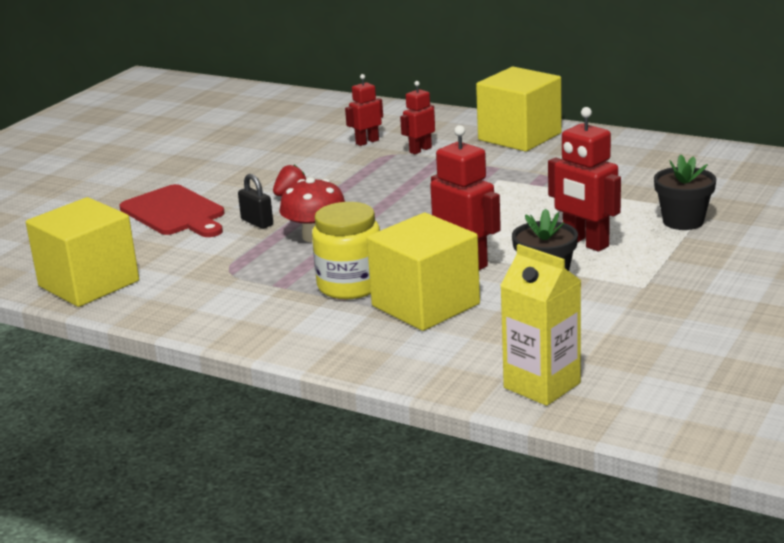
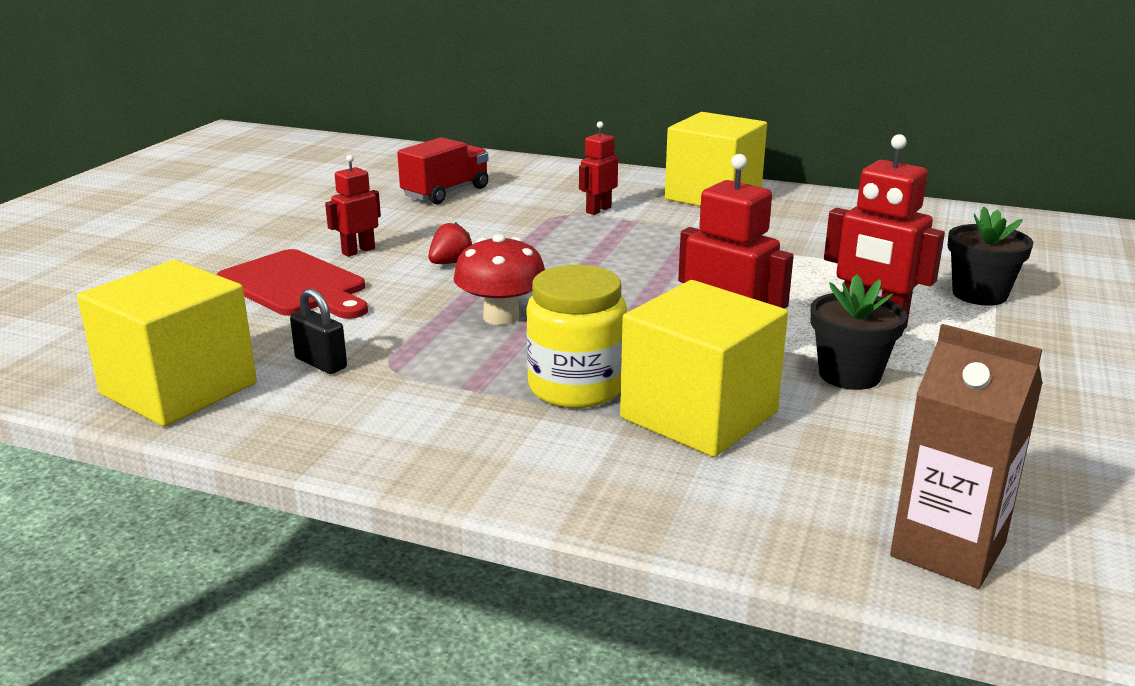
camera: 10 degrees left, 0 degrees up
(257, 222) = (414, 298): black padlock -> black padlock (321, 363)
(304, 135) = (446, 192): none -> red truck
(367, 142) = (528, 201): red robot -> red robot (358, 251)
(542, 385) = (948, 550): yellow carton -> brown carton

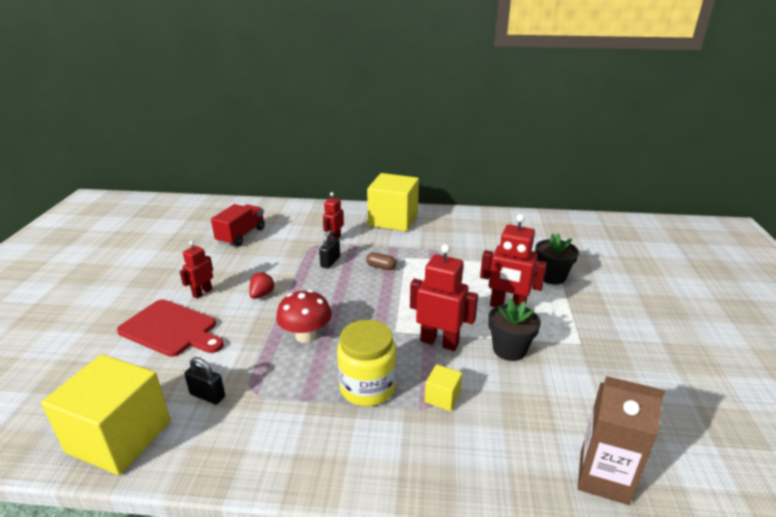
camera: 15 degrees left, 5 degrees up
(579, 237) = (330, 262): none -> black padlock
(664, 251) = (381, 267): none -> brown capsule
(699, 415) = (442, 397): yellow cube -> yellow cube, size x0.43

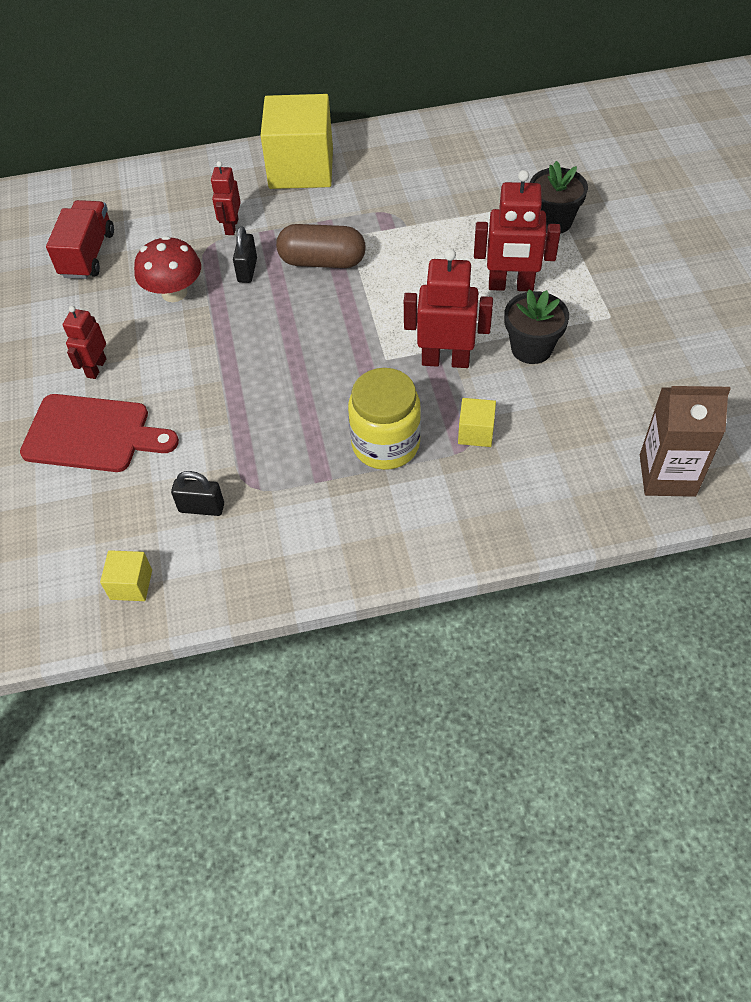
camera: 15 degrees left, 25 degrees up
(119, 437) = (131, 584): yellow cube -> yellow cube, size x0.43
(262, 294) = (182, 349): red strawberry -> none
(306, 335) = (276, 395): red mushroom -> red mushroom (174, 293)
(381, 267) = (322, 261): brown capsule -> brown capsule, size x1.95

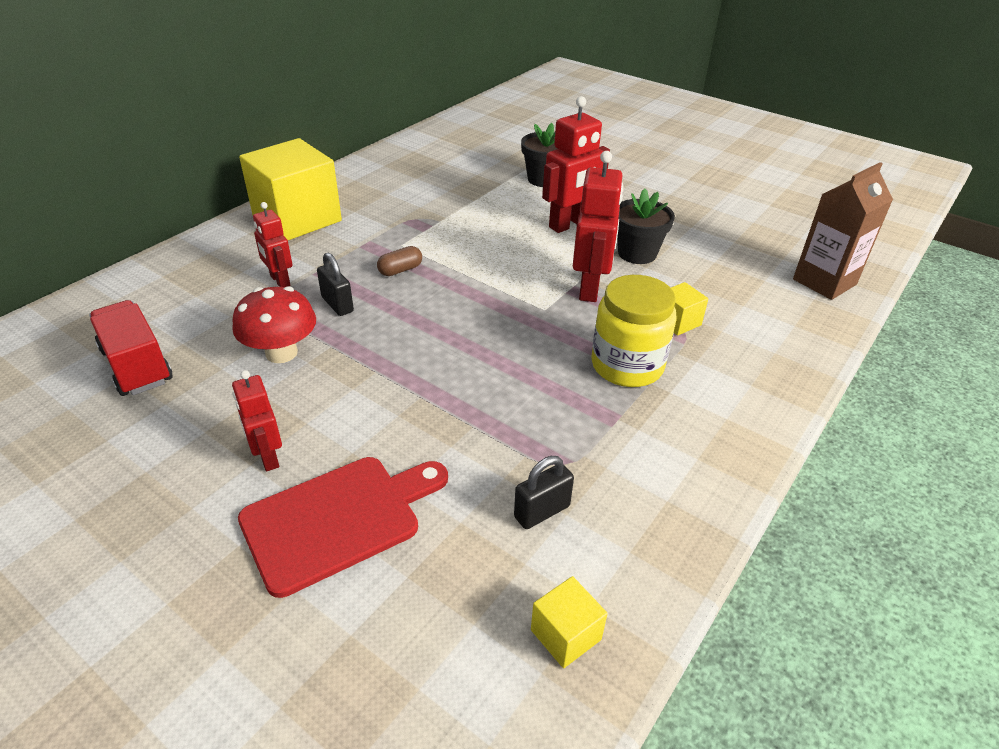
camera: 45 degrees left, 15 degrees down
(322, 261) = (400, 270): brown capsule -> brown capsule, size x0.51
(445, 360) = (590, 288): red robot -> red robot turned 135 degrees clockwise

